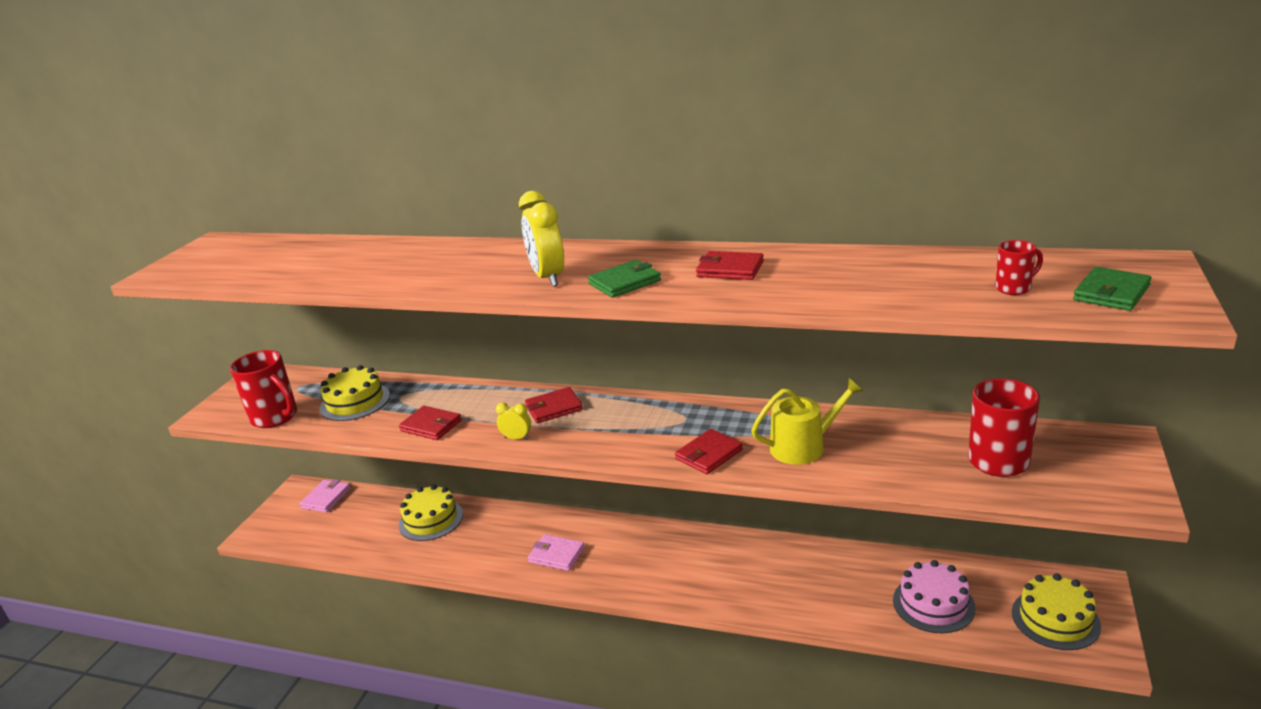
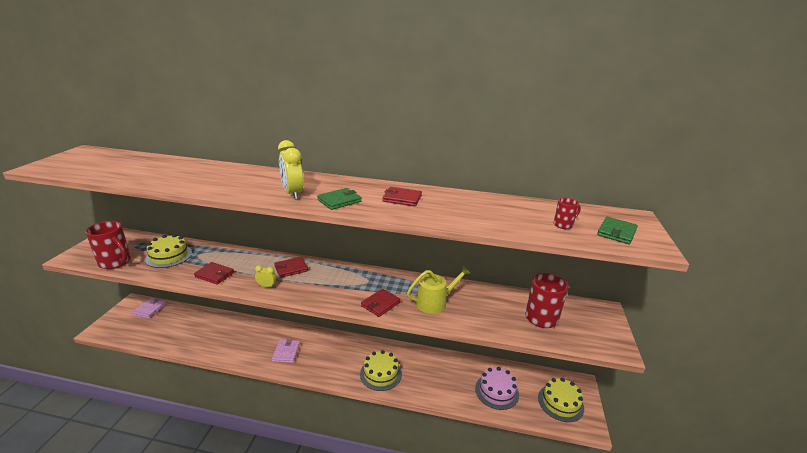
camera: 10 degrees left, 0 degrees up
(431, 519) = (213, 326): yellow cake -> yellow cake (381, 374)
(556, 555) = (286, 352): pink wallet -> pink wallet turned 75 degrees clockwise

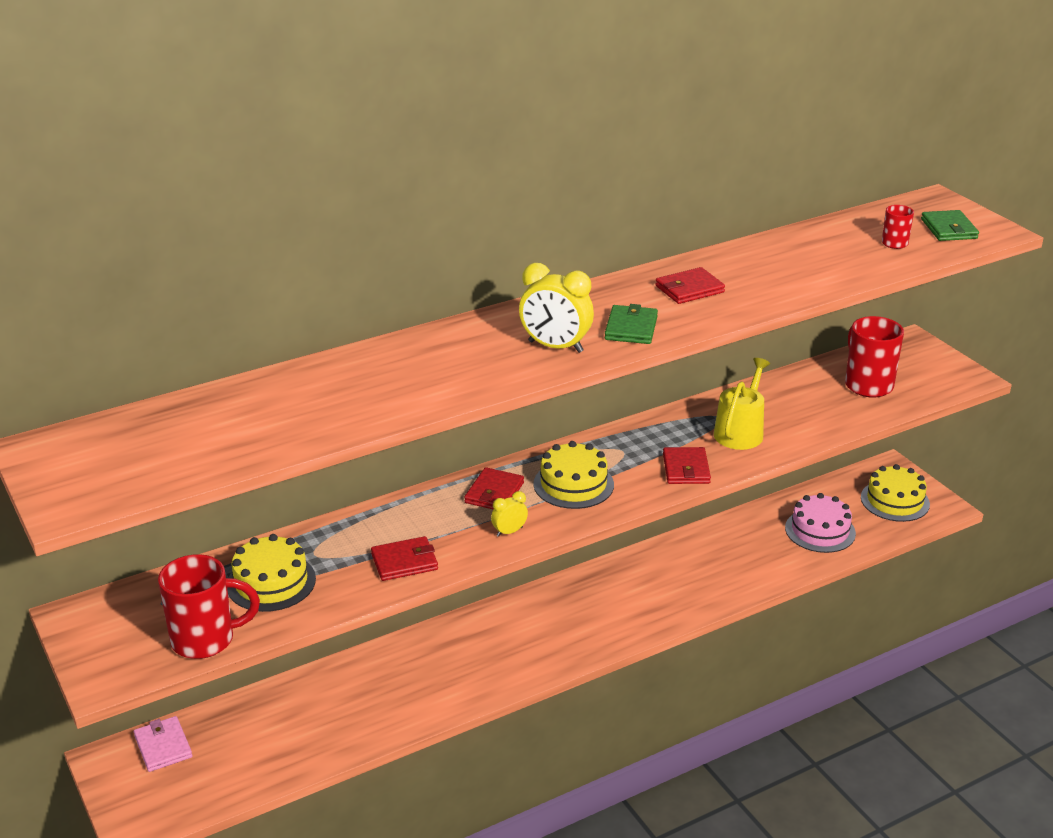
camera: 40 degrees left, 5 degrees up
(286, 352) = (505, 653): pink wallet -> none
(381, 374) = (668, 597): yellow cake -> yellow cake (573, 484)

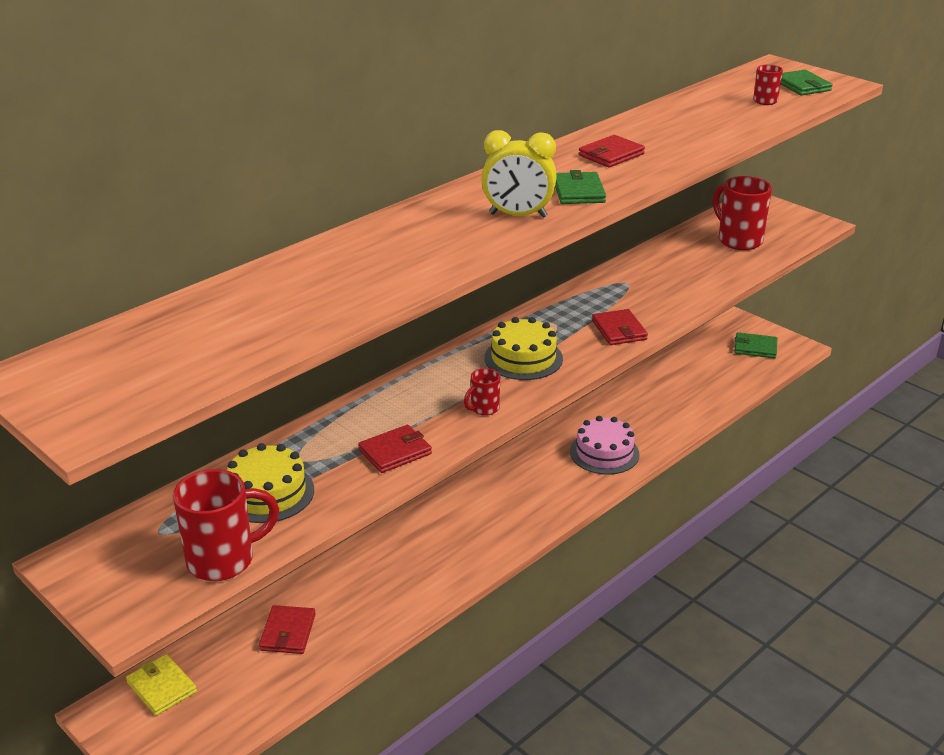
camera: 15 degrees left, 0 degrees up
(163, 746) = (162, 687): pink wallet -> yellow wallet
(494, 493) = (452, 376): red wallet -> red wallet (288, 632)
(509, 532) = (484, 409): yellow clock -> red mug
(740, 431) = (650, 292): yellow watering can -> none
(820, 530) = (704, 382): pink cake -> pink cake (604, 453)
(895, 501) = (755, 348): yellow cake -> green wallet

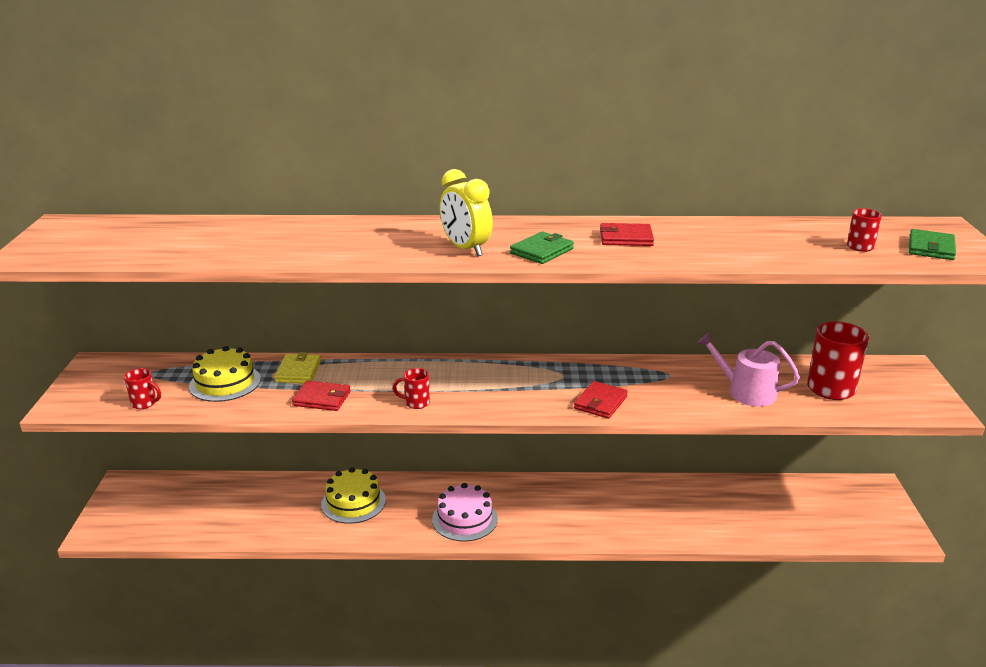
camera: 45 degrees right, 5 degrees down
(162, 687) = (161, 489): yellow wallet -> yellow wallet (298, 371)
(223, 560) = (144, 403): red mug -> red mug, size x0.51
(288, 632) = (252, 502): red wallet -> none
(523, 358) = (499, 386): yellow cake -> yellow cake (353, 502)
(604, 453) = (602, 518): pink cake -> pink cake (465, 519)
(696, 270) = (746, 392): none -> pink watering can
(755, 348) = (860, 515): green wallet -> none

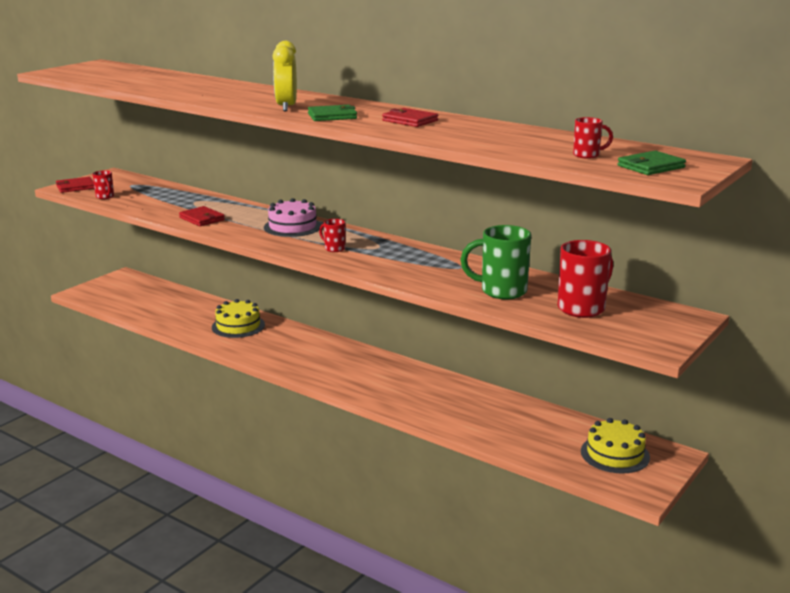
camera: 35 degrees right, 5 degrees down
(225, 382) = (162, 198): yellow cake -> yellow cake (615, 454)
(298, 371) = (213, 203): yellow wallet -> none
(416, 403) = (253, 235): red mug -> red mug (334, 248)
(465, 519) = (295, 358): pink cake -> pink cake (292, 227)
(600, 402) = (375, 267): red wallet -> red wallet (75, 187)
(746, 392) = (501, 291): pink watering can -> green mug

